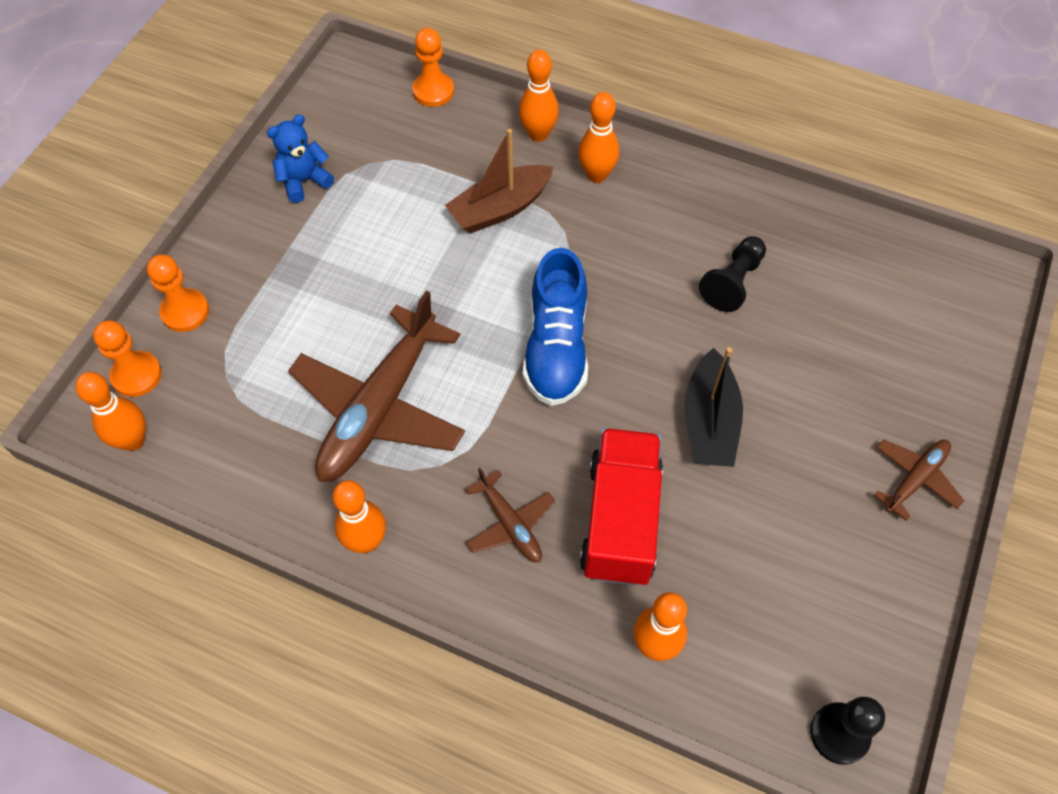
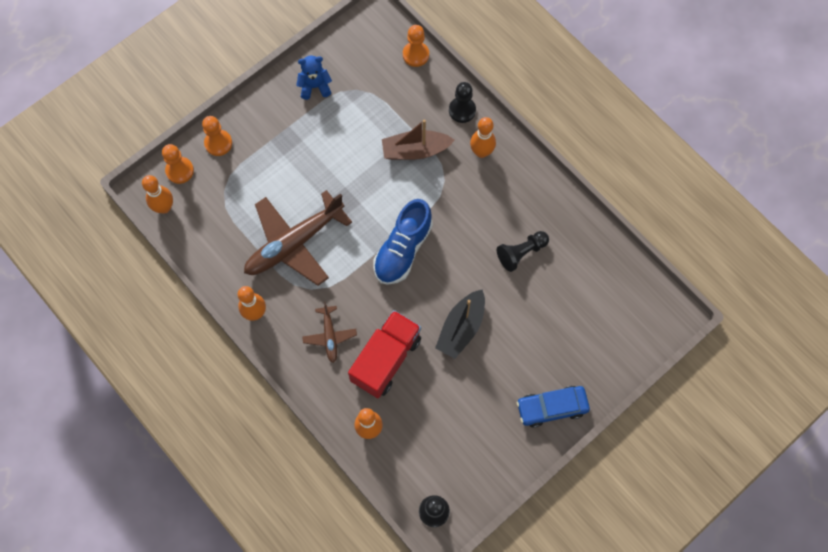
camera: 25 degrees right, 10 degrees up
(538, 134) = (462, 110): orange bowling pin -> black pawn
(915, 479) = (552, 407): brown plane -> blue car

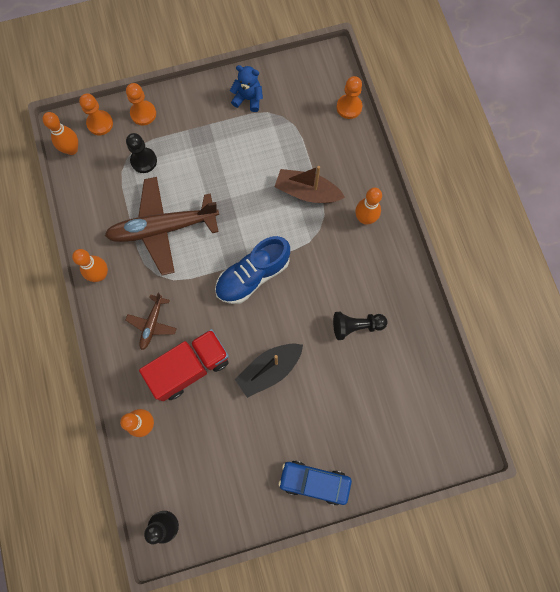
camera: 25 degrees right, 5 degrees up
(462, 110) = (366, 174): black pawn -> black pawn (144, 161)

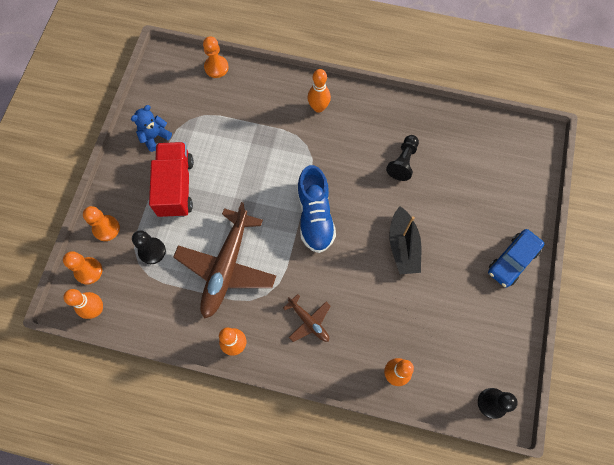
camera: 60 degrees left, 5 degrees down
(190, 367) = (365, 309): red truck -> red truck (176, 187)
(307, 192) = (268, 137): brown boat -> none

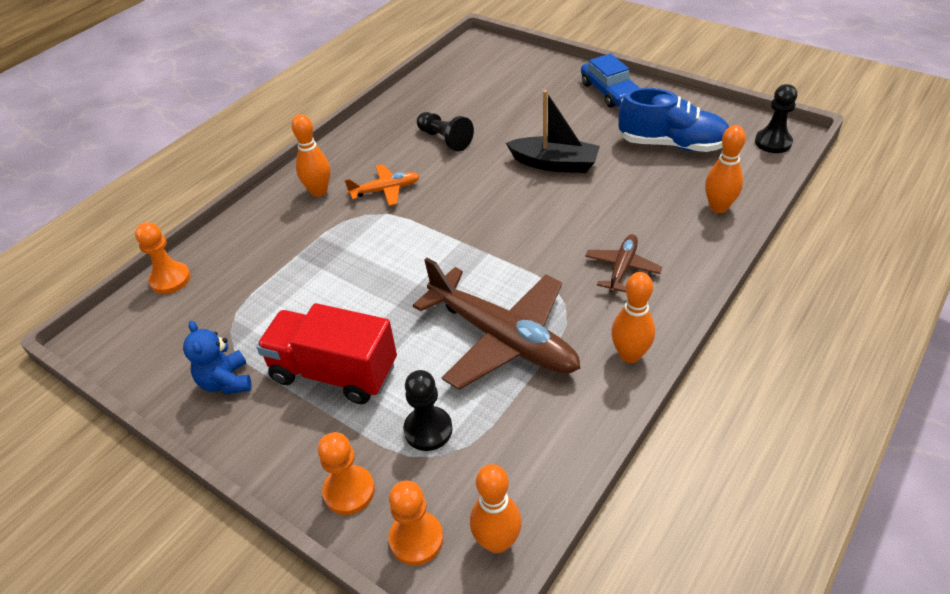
camera: 65 degrees left, 25 degrees down
(308, 321) = (622, 268): brown plane -> brown plane turned 45 degrees counterclockwise
(315, 216) = (473, 229): blue shoe -> blue shoe (672, 144)
(334, 147) = (385, 190): none -> orange plane

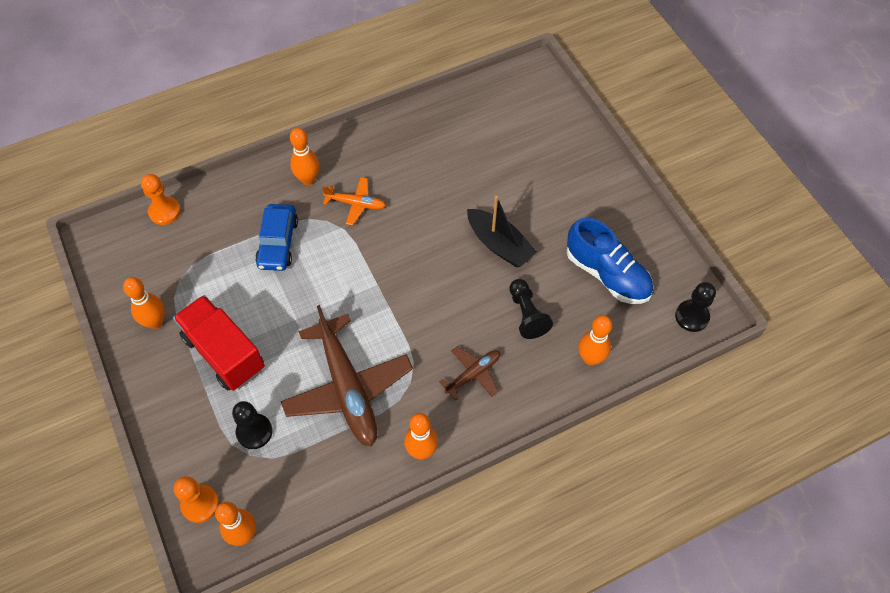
camera: 25 degrees right, 15 degrees up
(226, 382) = (155, 322): blue teddy bear -> orange bowling pin
(349, 491) = (182, 448): orange pawn -> none
(445, 139) = (433, 173): black pawn -> black pawn (526, 314)
(610, 92) = (603, 188): blue car -> blue car (278, 243)

